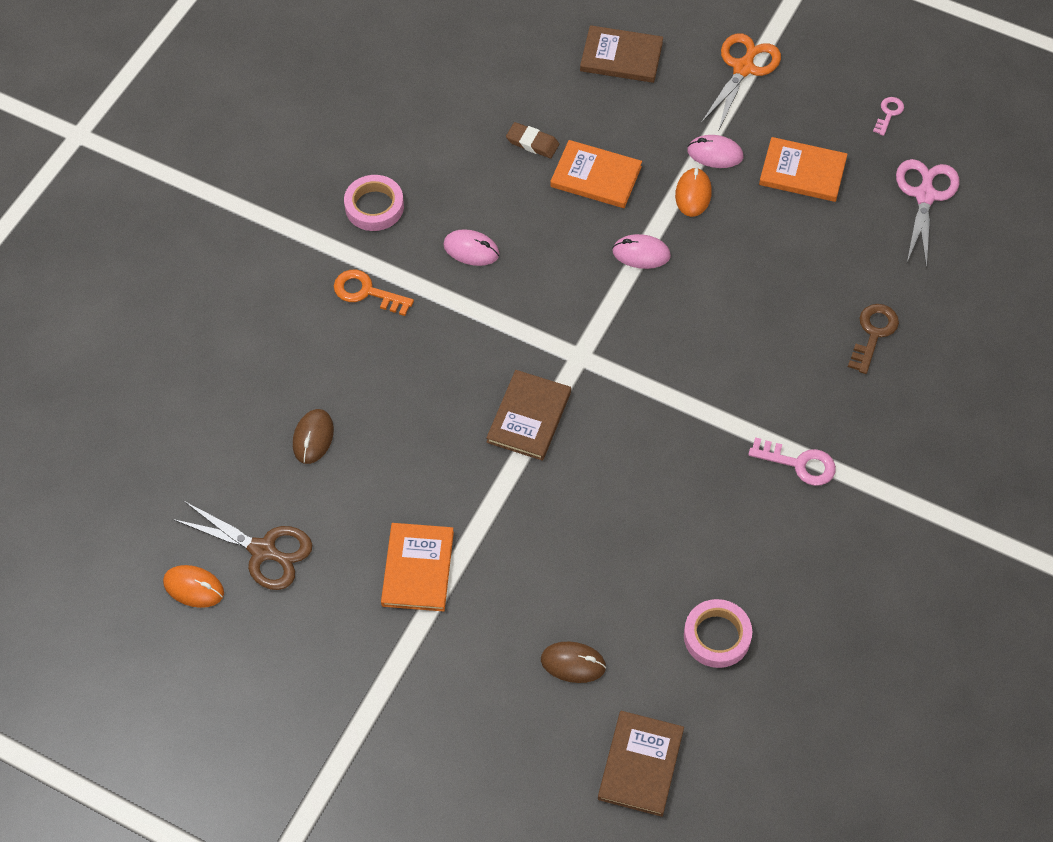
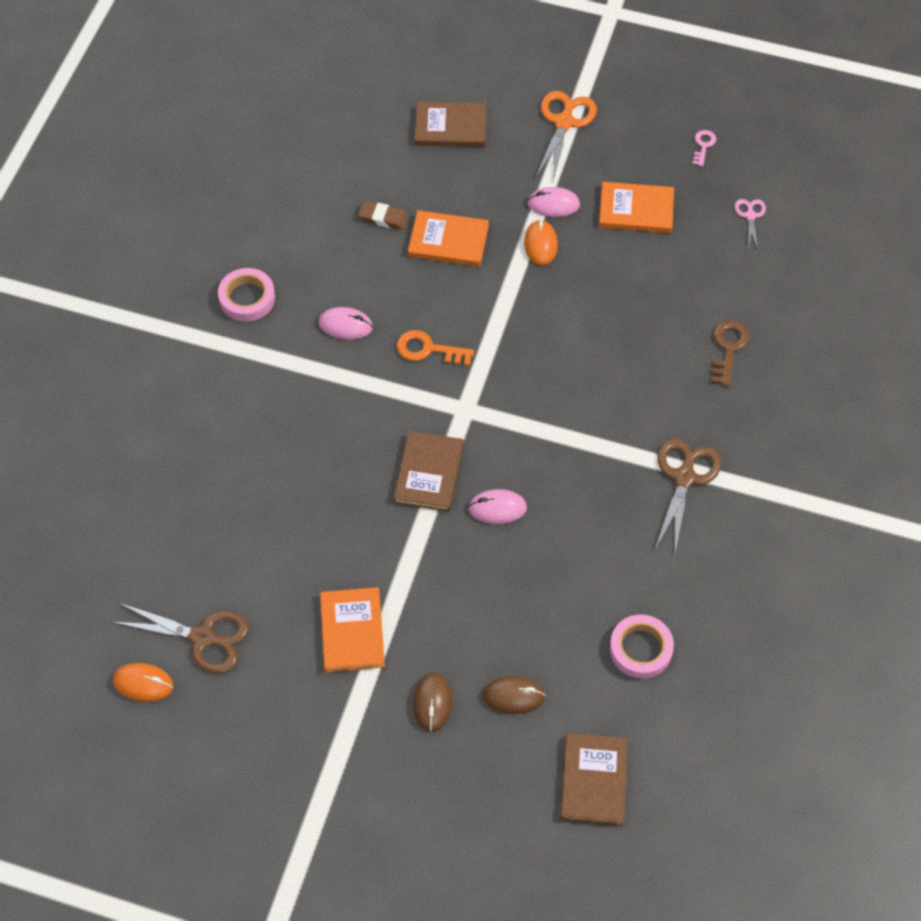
camera: 10 degrees left, 0 degrees up
(313, 438) = (230, 523): brown mouse -> brown mouse (432, 703)
(367, 292) = (255, 379): orange key -> orange key (428, 349)
(641, 253) = (503, 306): pink mouse -> pink mouse (497, 508)
(799, 464) = (684, 478): pink key -> brown scissors
(925, 196) = (750, 216): pink scissors -> pink scissors, size x0.54

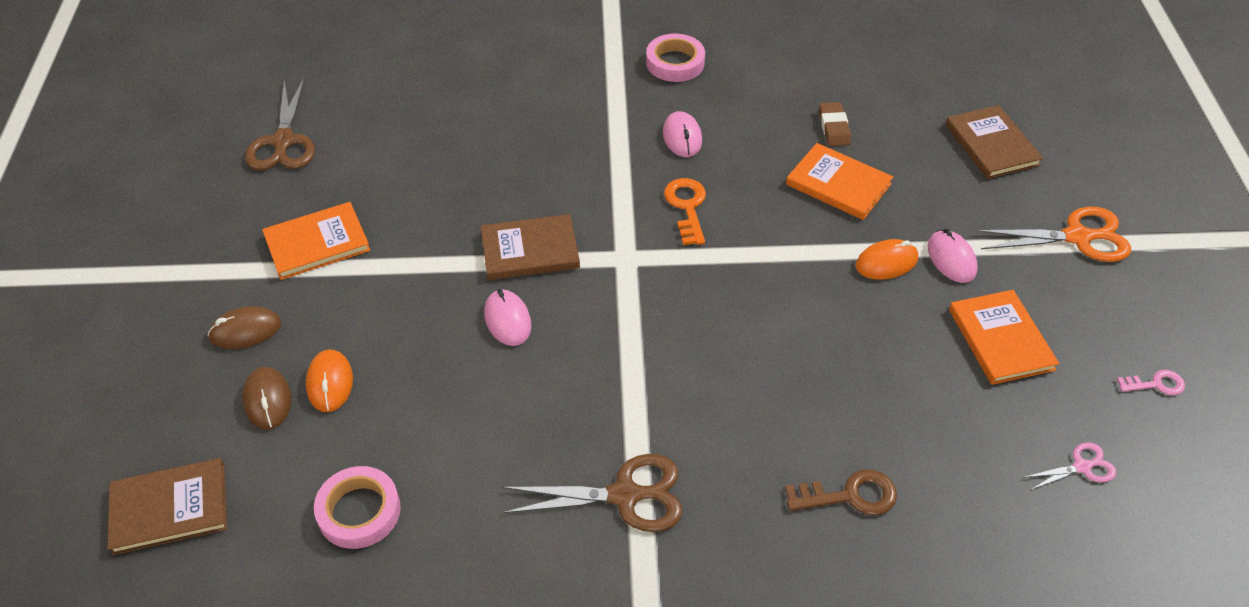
camera: 70 degrees right, 10 degrees down
(143, 683) = (226, 118): orange mouse -> orange mouse (330, 383)
(448, 241) = (838, 184): orange book -> orange book turned 45 degrees counterclockwise

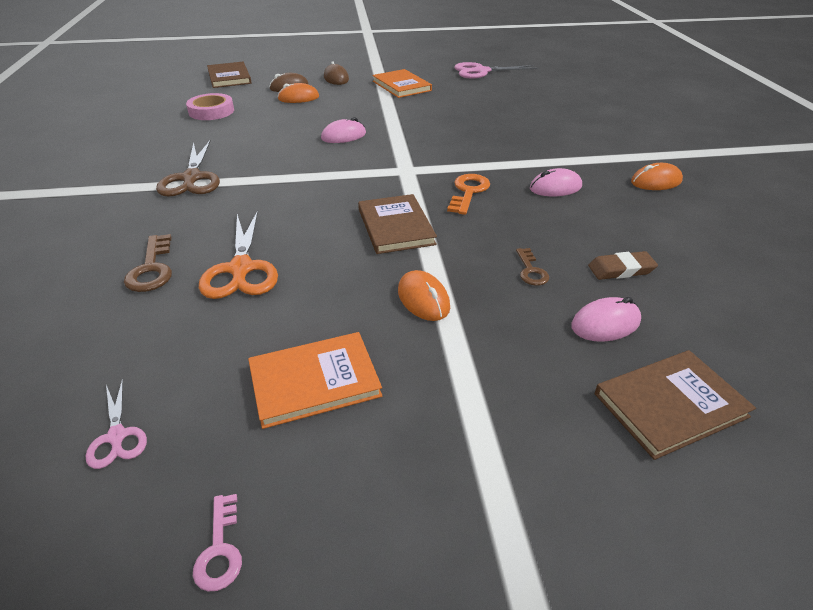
camera: 85 degrees right, 10 degrees down
(283, 141) = (481, 71): brown scissors -> pink scissors
(530, 250) = (407, 138): brown book -> brown book (396, 226)
(675, 63) = (656, 181): pink tape -> orange mouse
(687, 207) = (468, 192): orange key -> orange key turned 60 degrees counterclockwise
(838, 184) = (531, 270): orange book -> brown key
(951, 259) = (438, 348): pink mouse -> pink mouse (605, 324)
(1077, 237) = (509, 488): orange scissors -> orange scissors (241, 269)

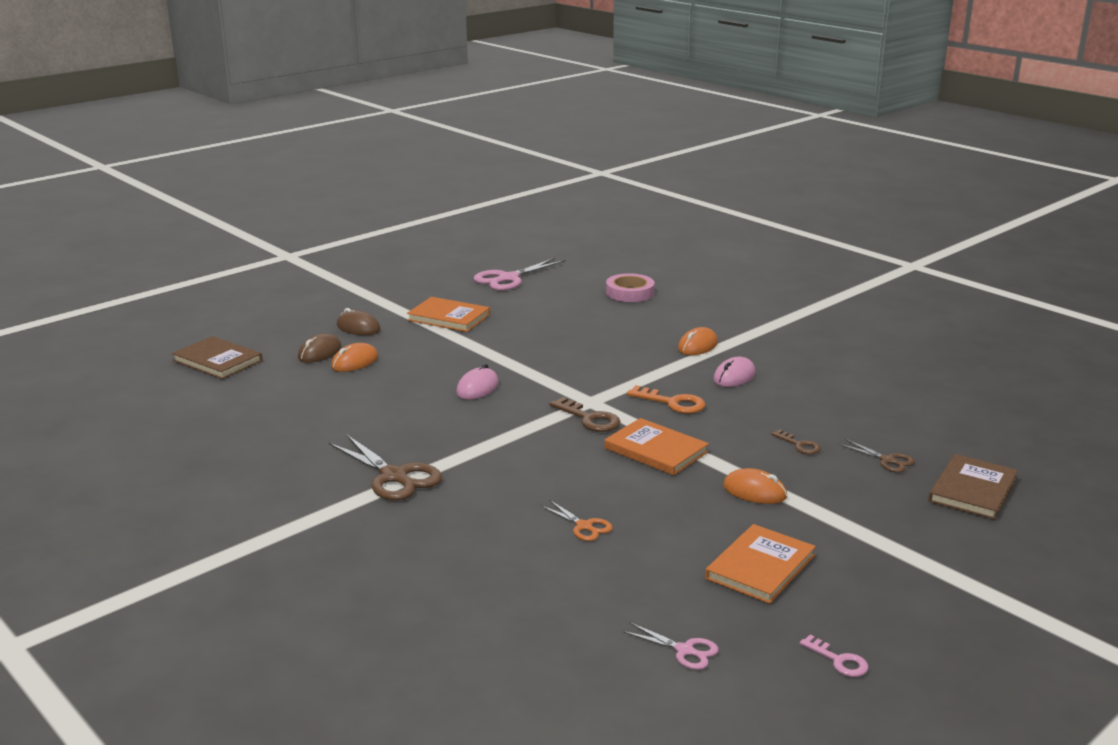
camera: 35 degrees left, 15 degrees down
(151, 268) = (506, 556): brown key -> brown key (589, 419)
(211, 111) = (277, 406): pink tape -> pink tape (630, 292)
(241, 269) = (584, 526): orange scissors -> orange scissors, size x0.54
(396, 226) = (656, 450): brown book -> orange book
(468, 192) = (672, 403): orange key -> orange key turned 135 degrees clockwise
(605, 324) = (887, 460): pink mouse -> brown scissors
(621, 269) = (855, 422): brown eraser -> none
(656, 181) = (800, 347): orange mouse -> orange mouse (697, 346)

